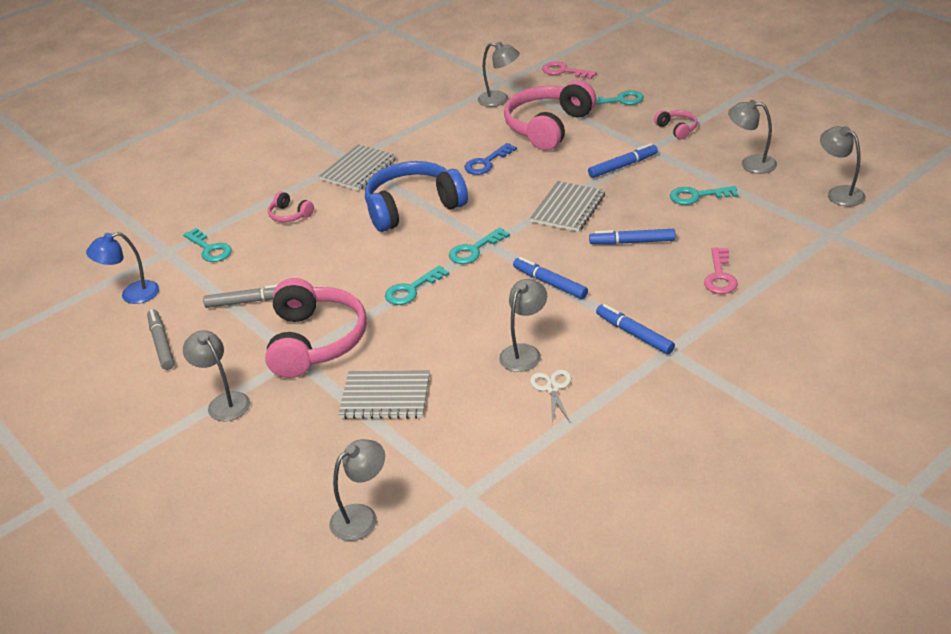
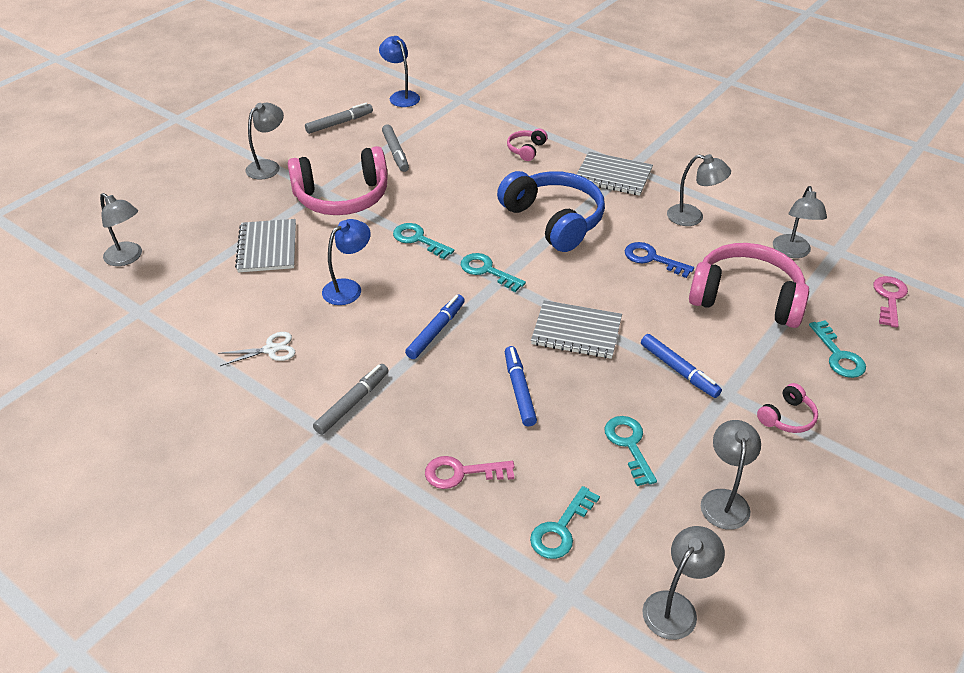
camera: 75 degrees right, 5 degrees up
(210, 249) = (467, 119): turquoise key -> turquoise key (560, 529)
(473, 336) = (348, 288): none -> blue lamp
(524, 352) = (324, 325): grey lamp -> grey lamp (693, 217)
(634, 334) = (352, 403): blue marker -> grey marker

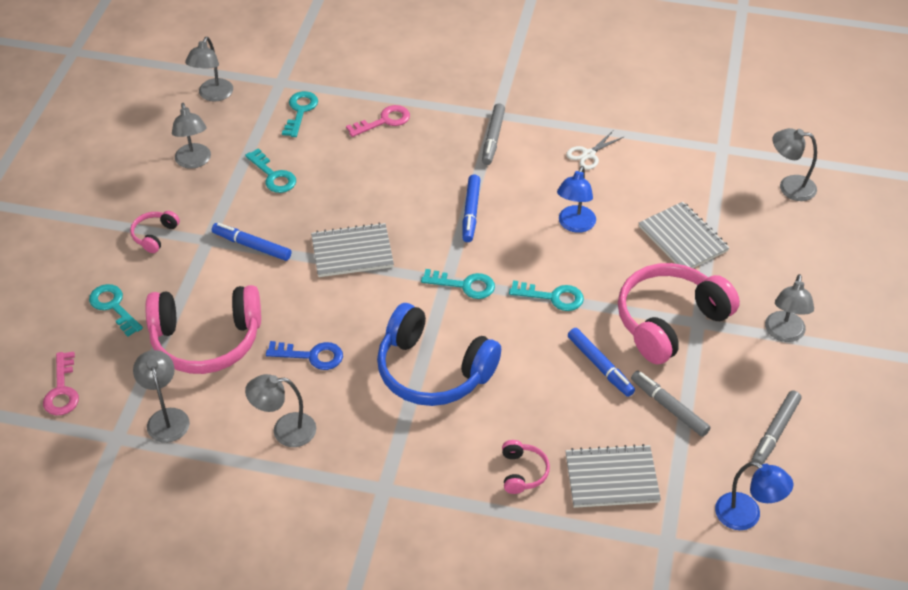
camera: 155 degrees right, 5 degrees up
(519, 390) = (375, 188): blue marker -> blue marker (600, 366)
(613, 175) = (398, 465): grey notebook -> grey notebook (611, 478)

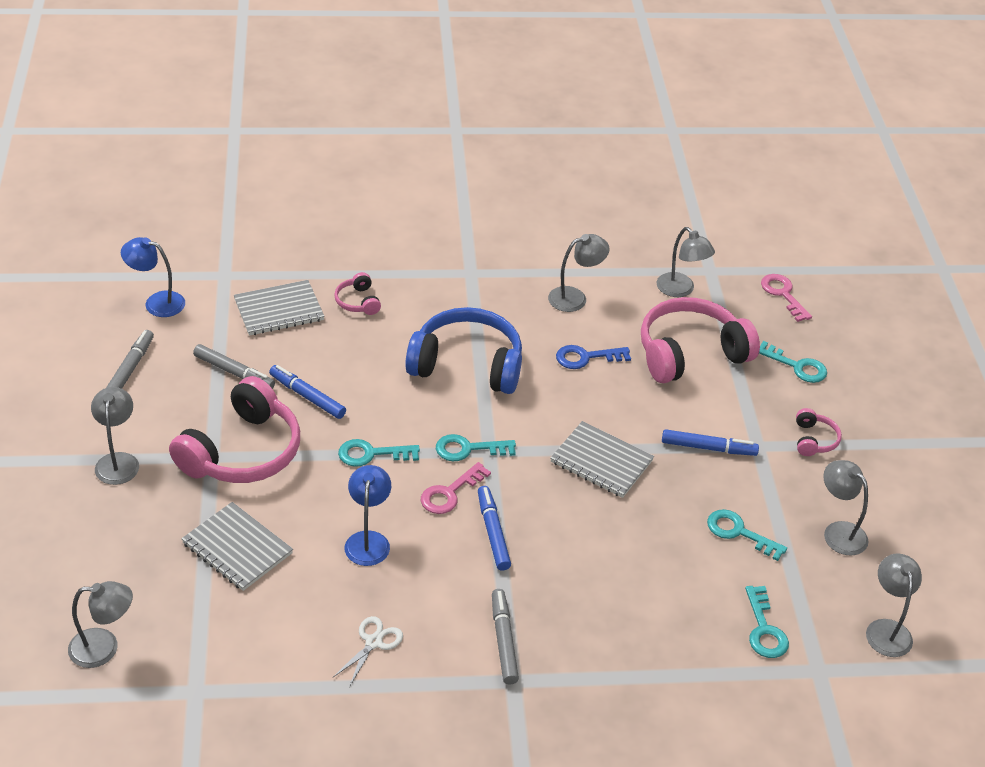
camera: 160 degrees right, 5 degrees down
(352, 252) = (601, 461): grey notebook -> grey notebook turned 60 degrees clockwise
(384, 121) = (652, 637): pink key -> pink key (449, 493)

